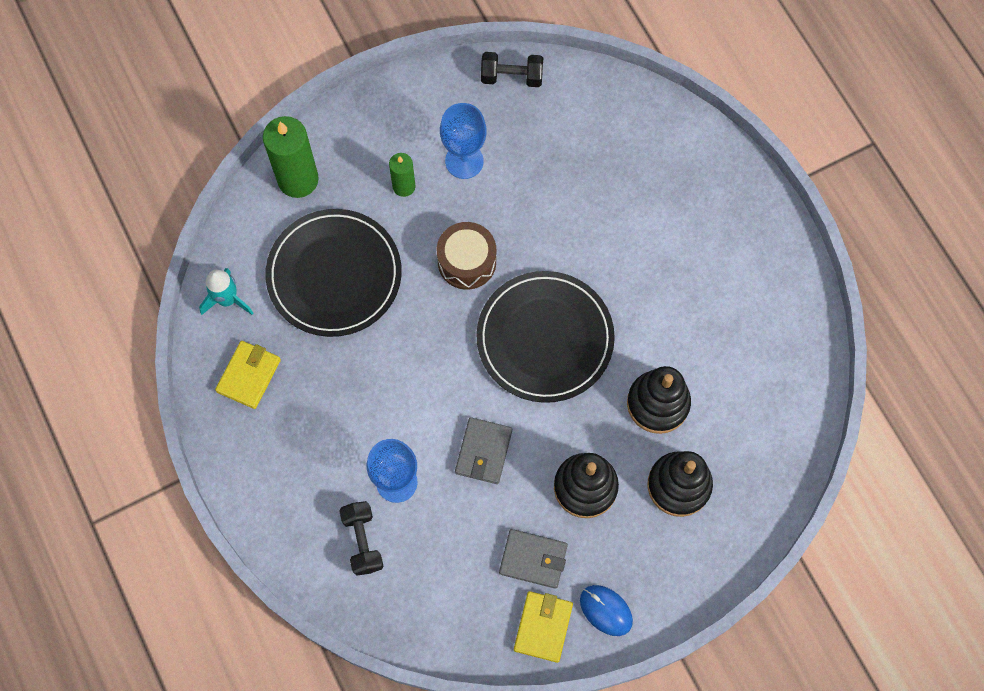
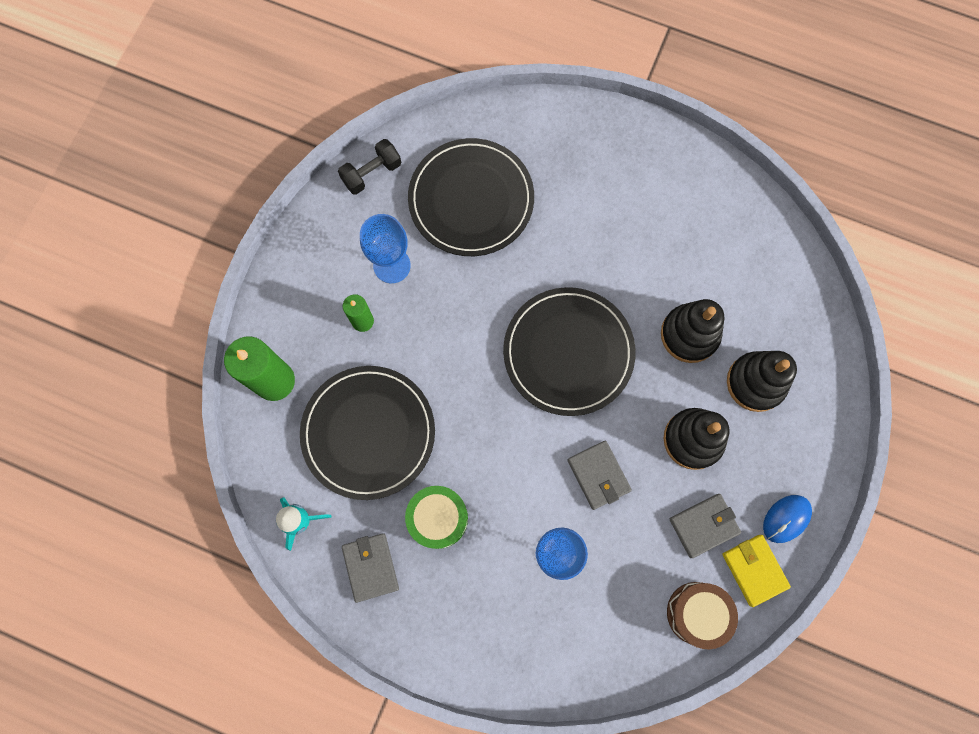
camera: 40 degrees left, 5 degrees up
(249, 376) = (371, 567): yellow wallet -> grey wallet
(330, 381) = (438, 518): none -> green drum
(362, 541) = (570, 621): black dumbbell -> none
(467, 262) = (461, 341): brown drum -> brown drum (697, 613)
(573, 158) = (471, 199): none -> black plate
(606, 610) = (786, 518): blue mouse -> blue mouse turned 45 degrees counterclockwise

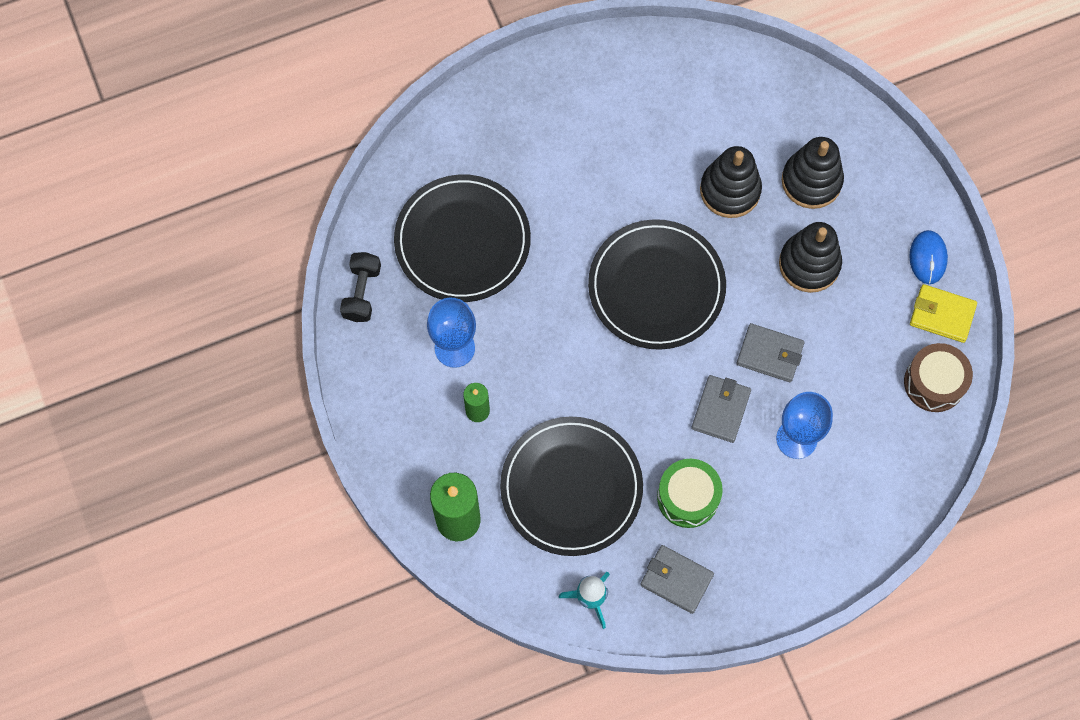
camera: 45 degrees left, 5 degrees down
(704, 525) = (878, 318): grey wallet -> grey wallet (721, 410)

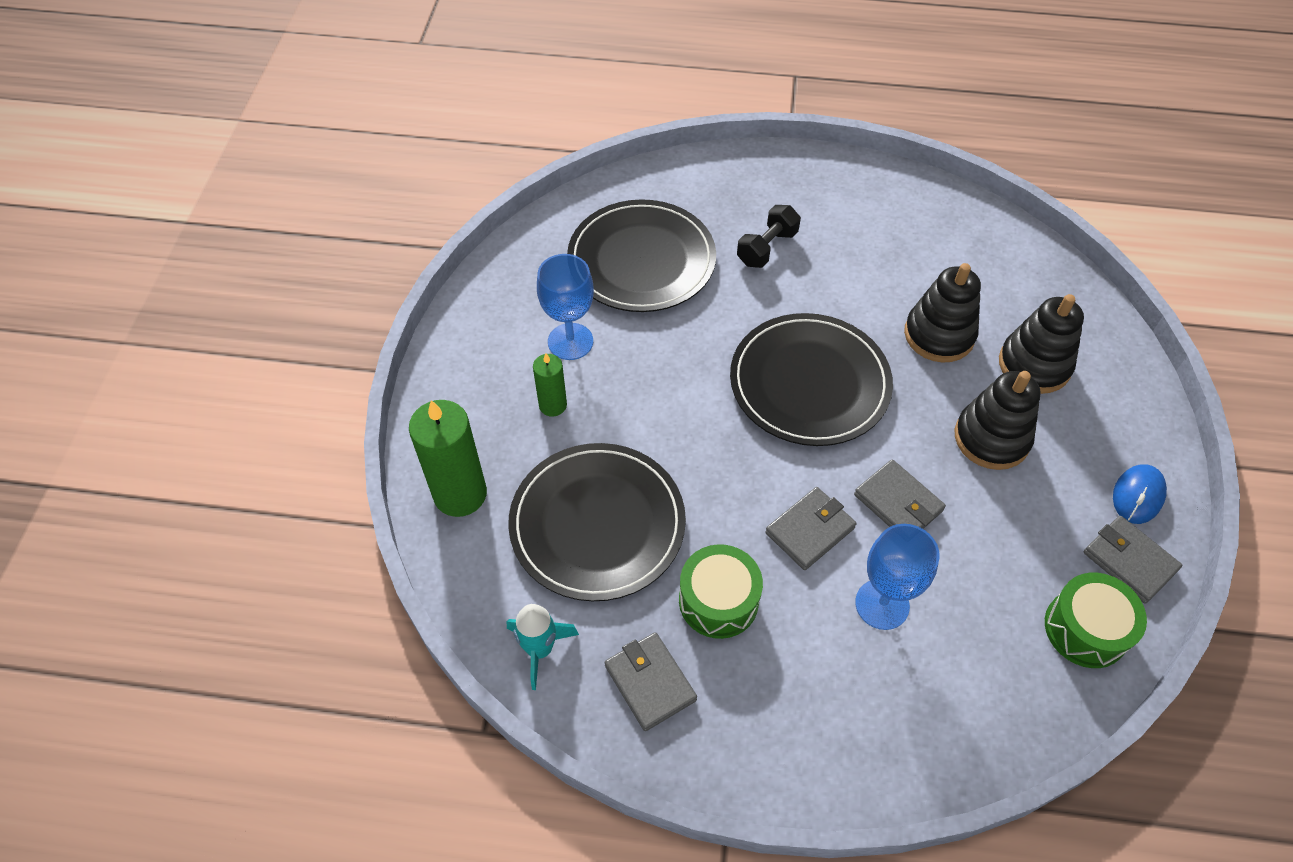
camera: 30 degrees right, 15 degrees down
(362, 292) = (519, 259): black dumbbell -> black dumbbell (766, 248)
(934, 383) = (1085, 629): brown drum -> green drum
(942, 315) = (1129, 561): yellow wallet -> grey wallet

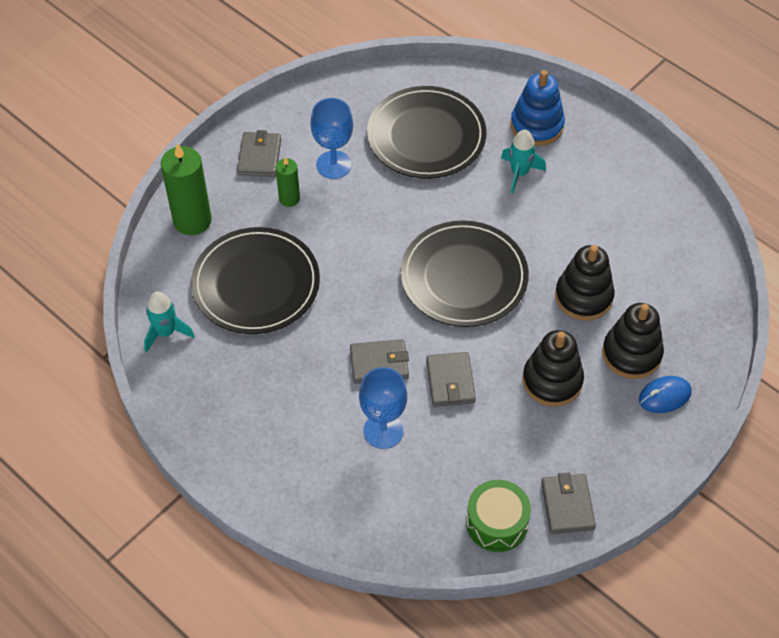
camera: 35 degrees right, 0 degrees up
(650, 682) = (211, 387): grey wallet -> grey wallet (259, 156)
(718, 600) = (288, 368): green drum -> none
(740, 193) = (537, 125): none -> blue stacking toy
(766, 248) = (519, 173): black dumbbell -> turquoise rocket
(1138, 495) = (616, 473): blue mouse -> blue mouse (664, 396)

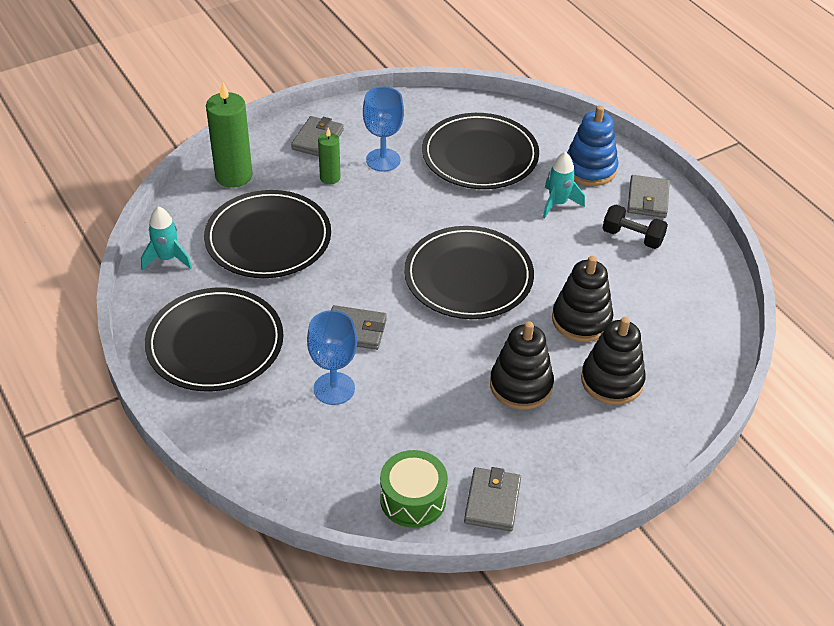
camera: 15 degrees right, 10 degrees down
(252, 413) = (215, 343): none -> black plate
(450, 381) = (418, 362): grey wallet -> grey wallet (647, 199)
(601, 194) = (632, 237): none -> black dumbbell
(664, 396) = (632, 426): blue mouse -> none

